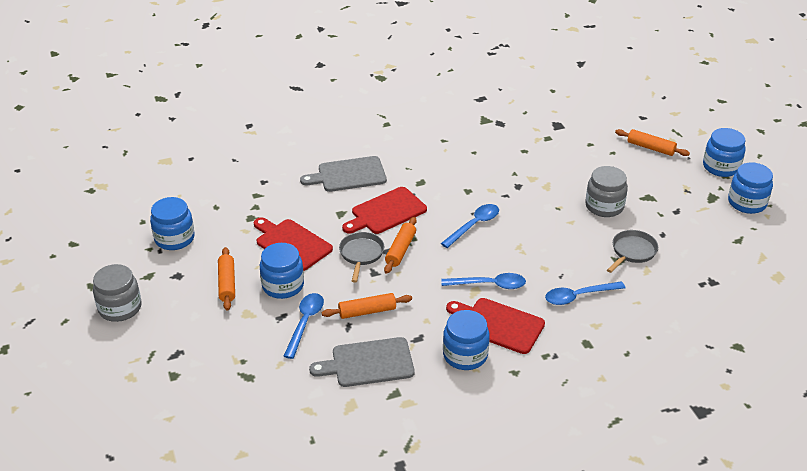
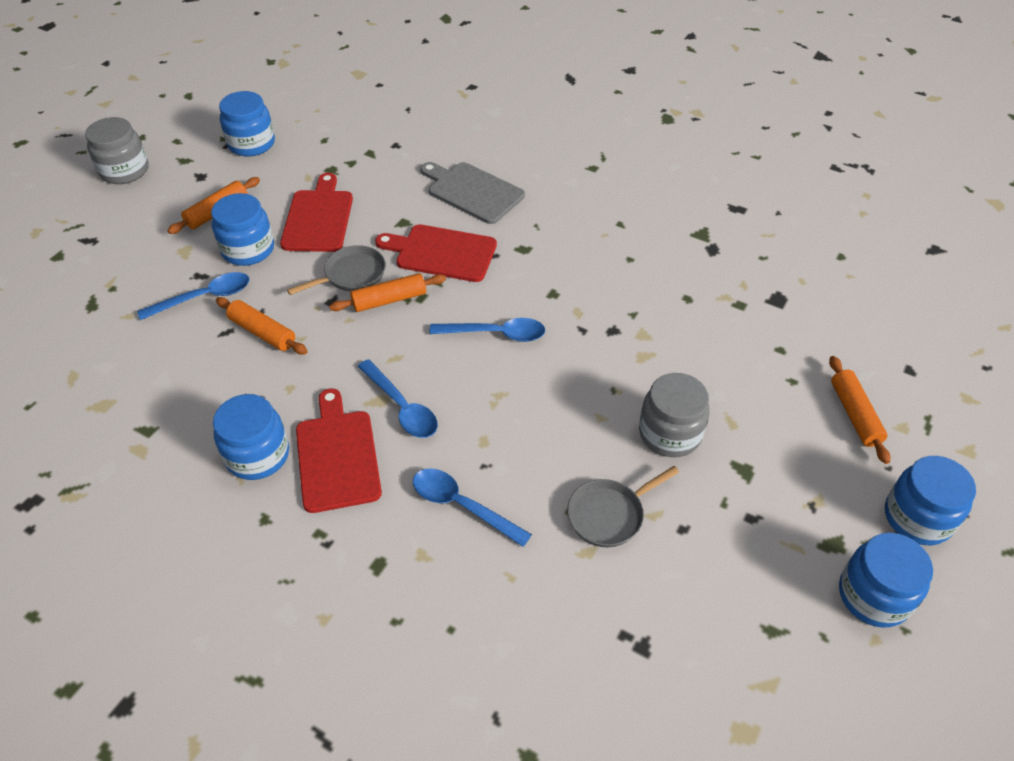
camera: 50 degrees right, 10 degrees up
(368, 363) = (180, 381): grey cutting board -> none
(632, 252) = (609, 514): grey pan -> grey pan turned 150 degrees clockwise

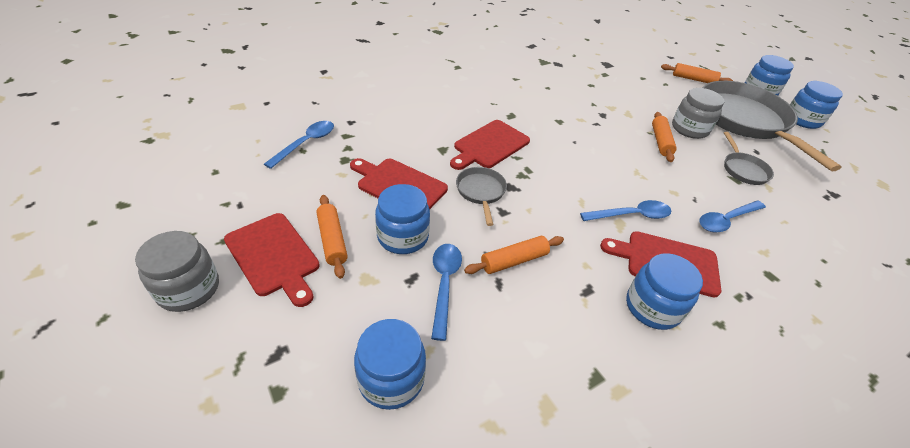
camera: 65 degrees left, 5 degrees down
(179, 191) = (273, 256): none -> red cutting board
(251, 144) = (257, 189): blue jar -> blue jar (391, 379)
(389, 300) = (521, 184): orange rolling pin -> orange rolling pin (660, 141)
(472, 191) = (437, 112): grey cutting board -> none
(496, 334) = (582, 153): blue spoon -> blue spoon (306, 143)
(773, 504) = (745, 121): none -> grey pan

